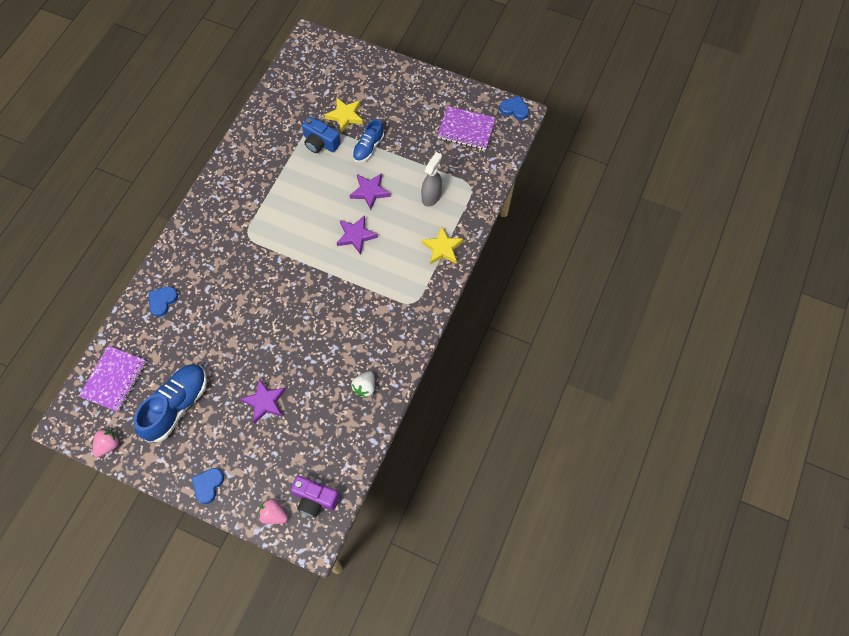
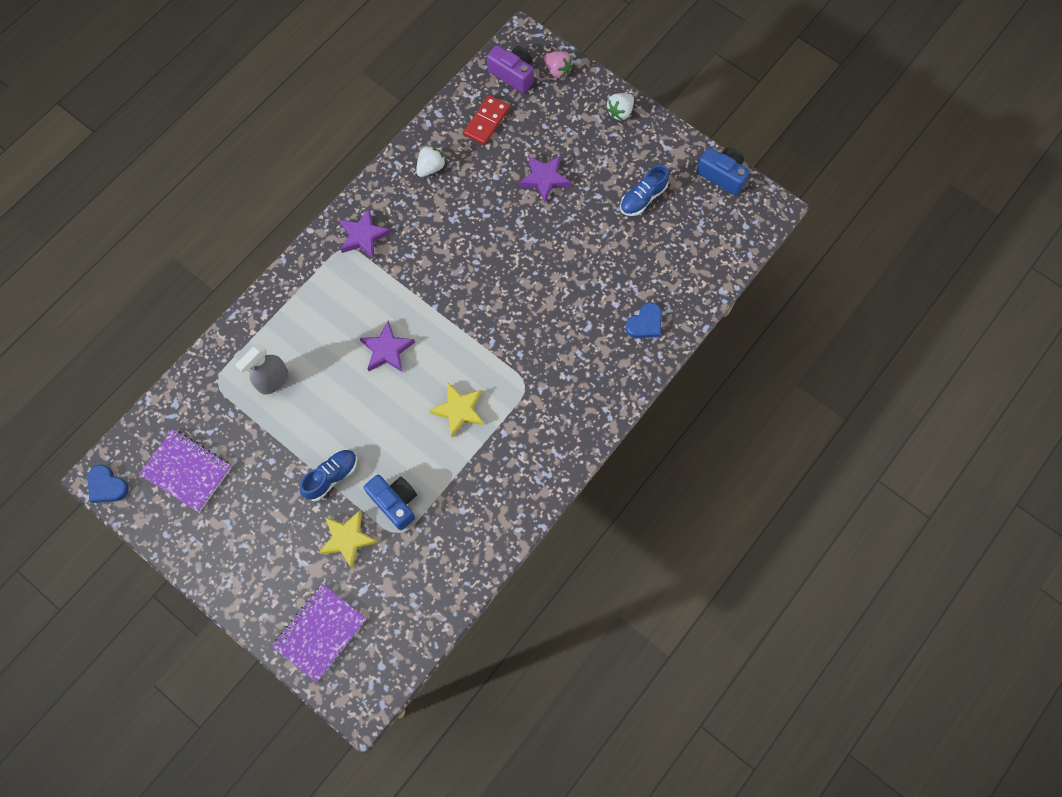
camera: 165 degrees left, 5 degrees up
(108, 445) = (722, 175): pink strawberry -> blue camera
(114, 379) = (711, 244): purple notebook -> purple notebook (320, 632)
(177, 406) = (643, 198): blue shoe -> blue shoe, size x0.59
(208, 485) = (620, 112): blue heart -> white strawberry
(327, 444) = (486, 121): none -> red domino
(370, 192) = (350, 408): purple star -> purple star (363, 236)
(442, 248) = (285, 306): yellow star -> yellow star (459, 410)

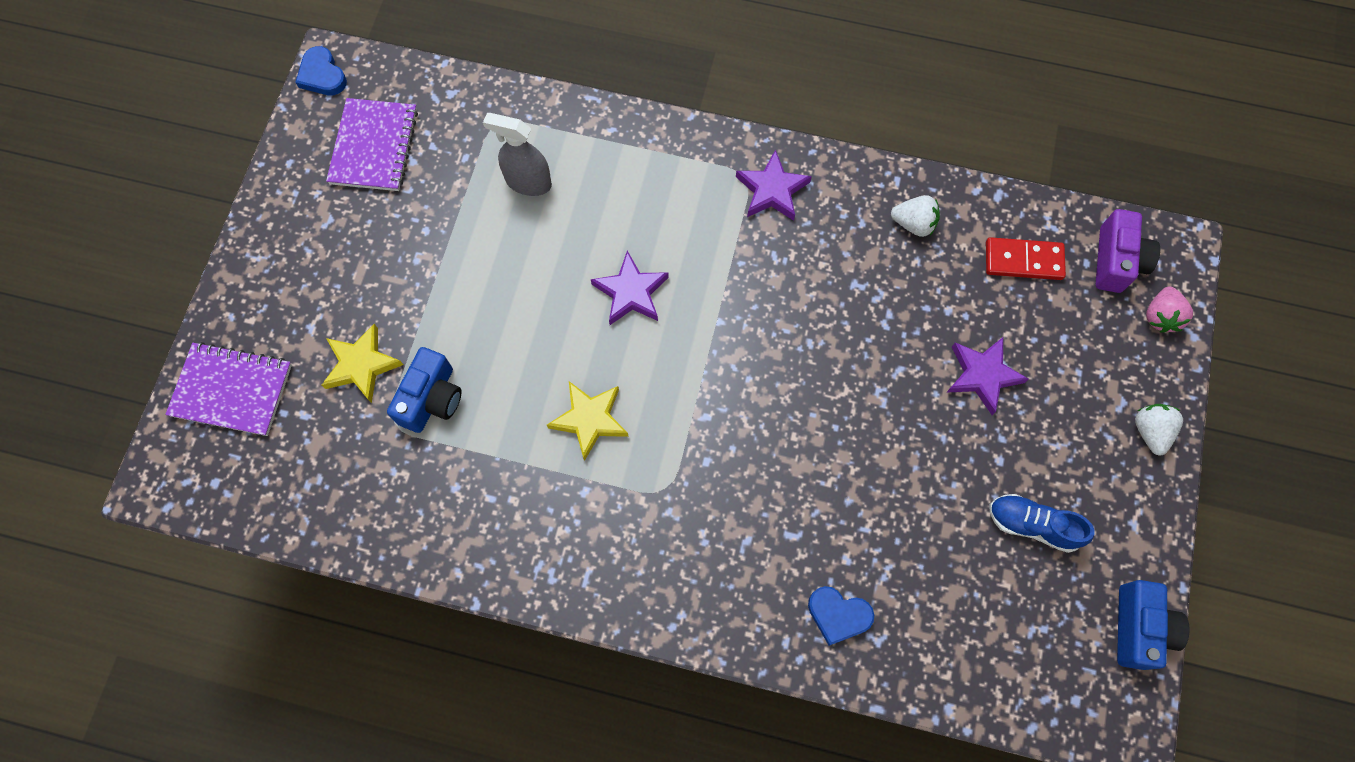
camera: 65 degrees right, 0 degrees up
(107, 486) = (322, 75): blue heart -> blue heart turned 45 degrees counterclockwise
(331, 477) = (433, 308): blue shoe -> none
(620, 112) = (1150, 431): white strawberry -> white strawberry turned 75 degrees clockwise

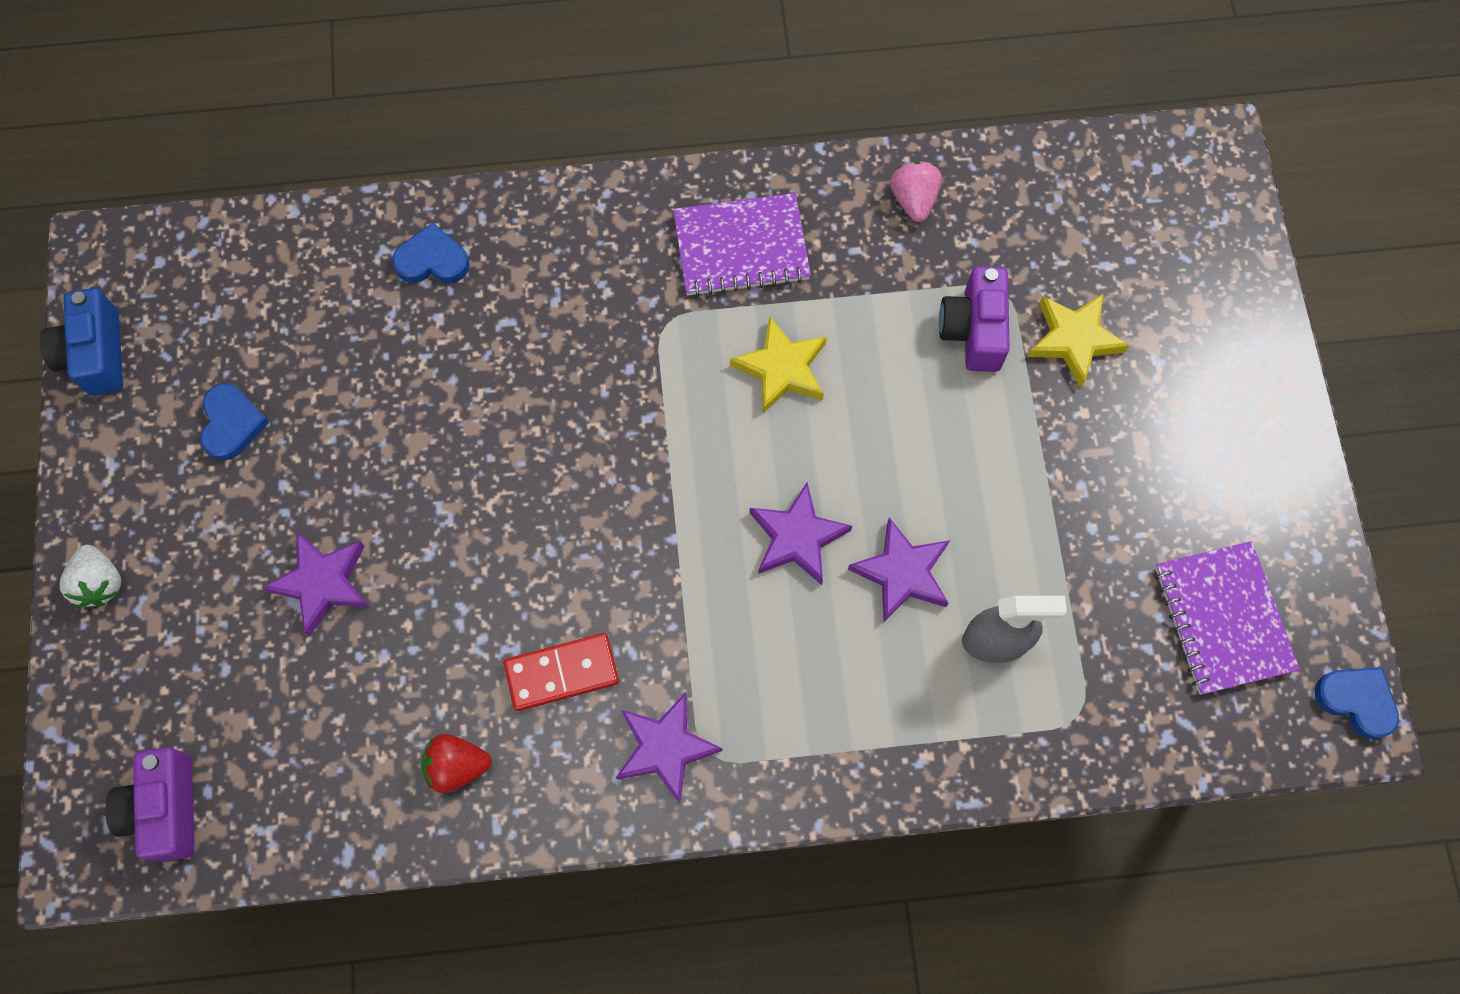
camera: 160 degrees right, 0 degrees up
(232, 390) = (1201, 264): purple notebook -> purple notebook (741, 248)
(432, 399) = (973, 330): blue camera -> purple camera
(569, 245) = (902, 573): none -> purple star
(913, 224) = (457, 766): white strawberry -> red strawberry
(1023, 261) = (295, 763): red domino -> red domino (562, 672)
(1032, 525) = (232, 424): blue shoe -> blue heart
(1160, 316) = (98, 746): pink strawberry -> pink strawberry (913, 200)

